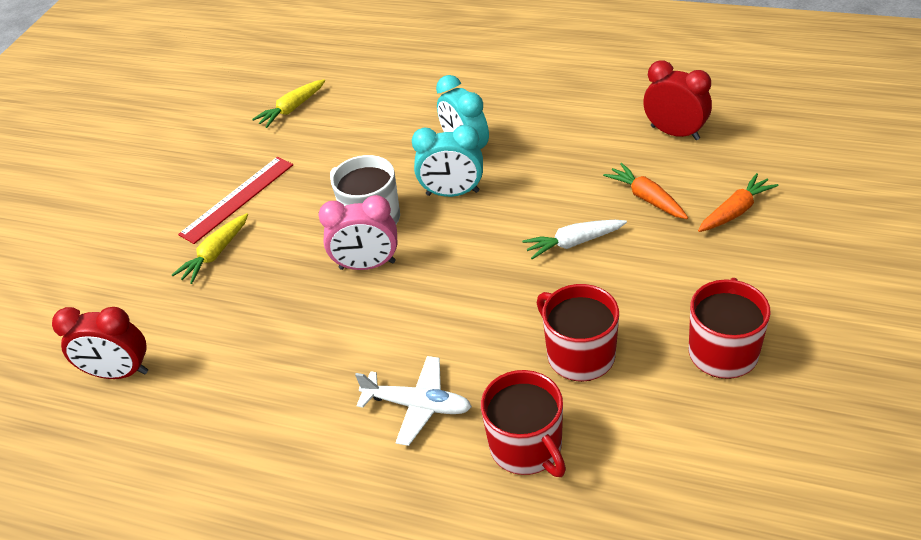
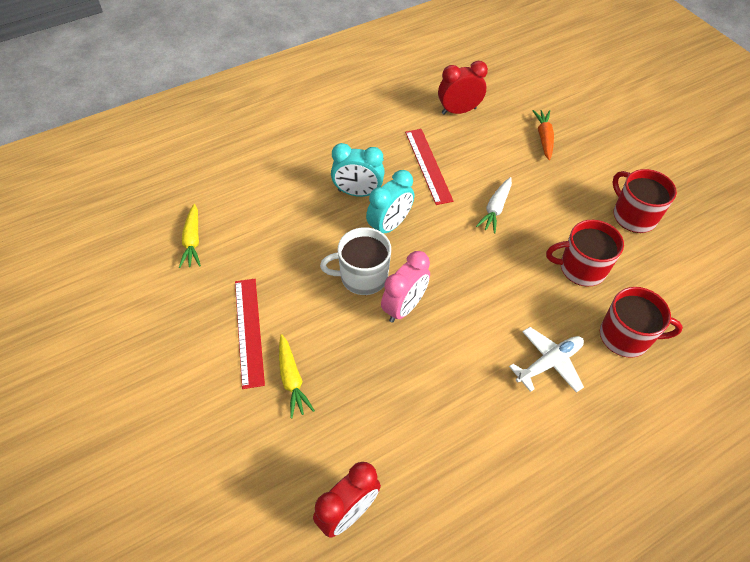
camera: 55 degrees left, 10 degrees up
(565, 164) = (428, 165): none -> red ruler
(646, 198) = (495, 158): orange carrot -> none

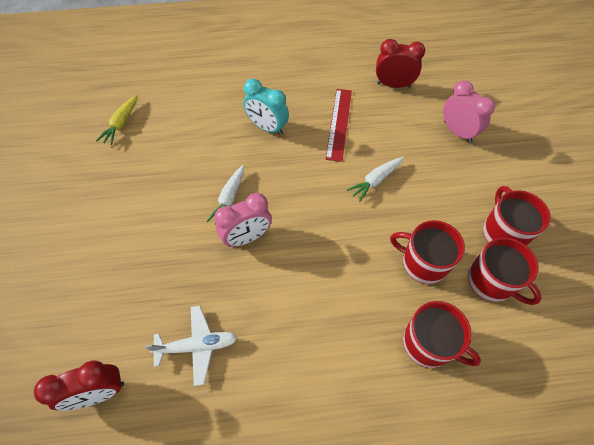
camera: 25 degrees right, 5 degrees up
(249, 331) = (118, 210): red ruler -> none
(292, 379) = (125, 262): yellow carrot -> none
(362, 277) = (229, 199): white mug -> white carrot
(389, 225) = (276, 164): turquoise clock -> none
(544, 138) = (457, 132): orange carrot -> pink clock
(549, 363) = (342, 338): white plane -> white plane (197, 346)
(647, 262) = (491, 281): none -> red mug

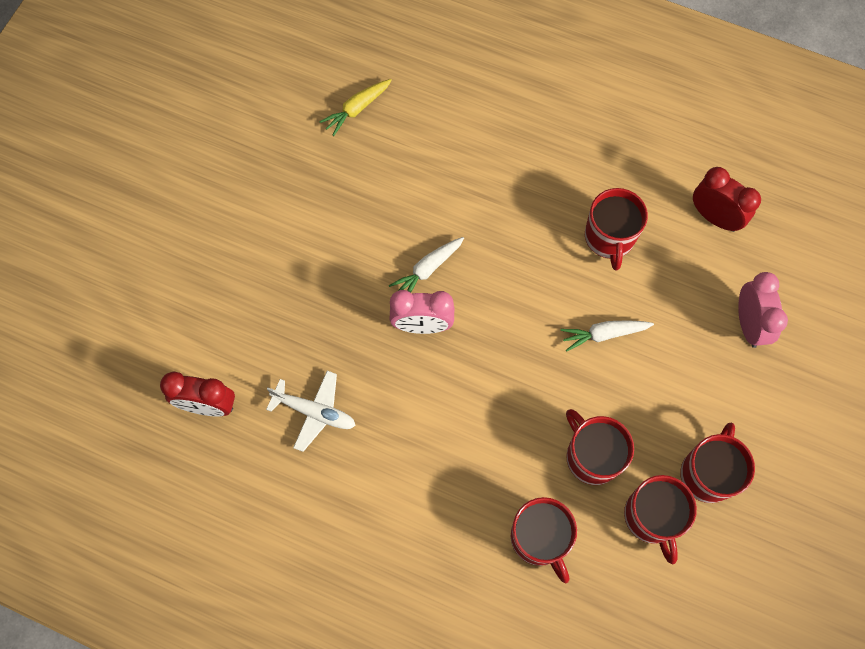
camera: 30 degrees right, 10 degrees up
(267, 127) = (520, 199): turquoise clock -> none
(339, 123) = (609, 238): red ruler -> red mug

